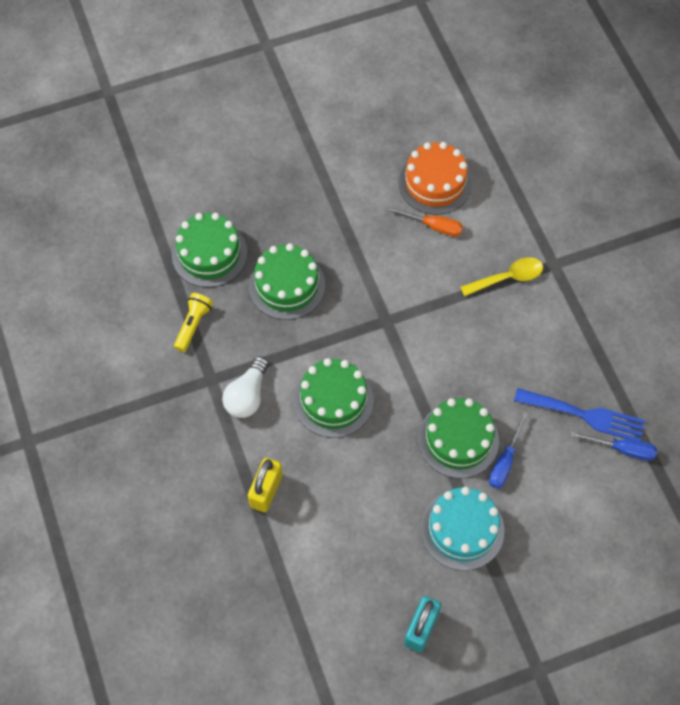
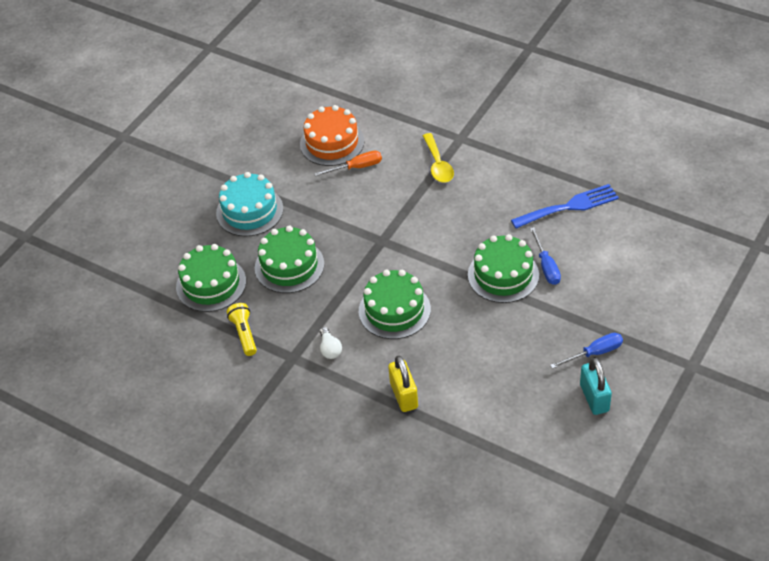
camera: 35 degrees left, 15 degrees down
(247, 396) = (330, 349): white light bulb -> white light bulb, size x0.63
(462, 529) = (560, 323): turquoise cake -> turquoise cake (249, 211)
(507, 278) = (438, 164): yellow spoon -> yellow spoon turned 135 degrees clockwise
(622, 449) = (612, 209): blue screwdriver -> blue screwdriver (594, 353)

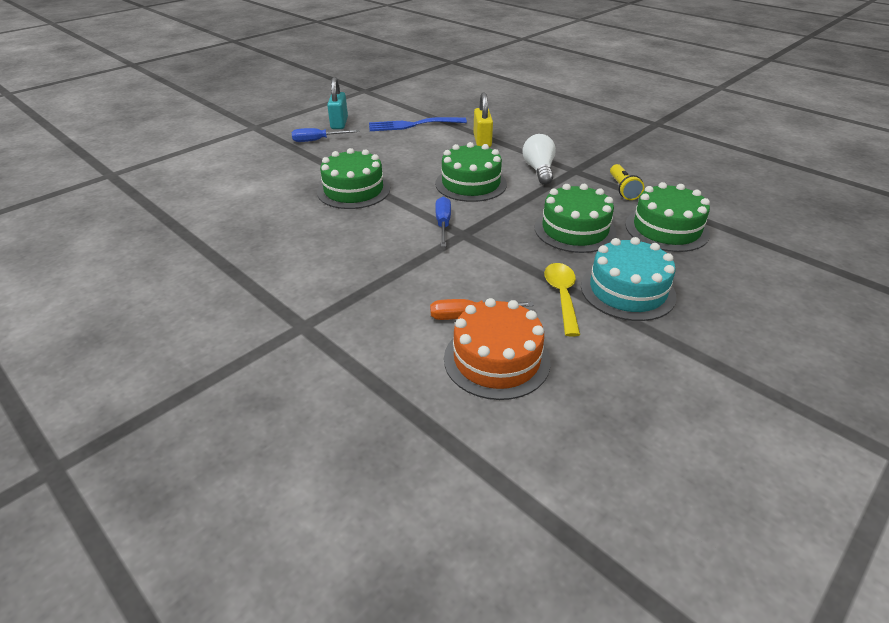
camera: 170 degrees left, 10 degrees down
(330, 349) = (539, 170): white light bulb -> white light bulb, size x1.59
(438, 164) = (355, 298): yellow spoon -> yellow spoon (562, 296)
(546, 266) = (308, 190): blue screwdriver -> blue screwdriver (443, 224)
(569, 206) = (240, 228): blue fork -> blue fork (412, 125)

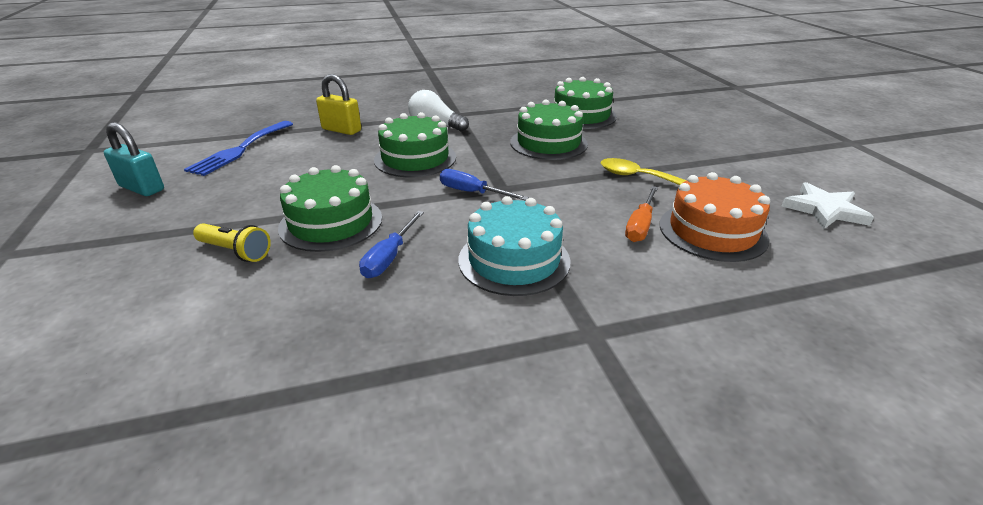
camera: 60 degrees left, 5 degrees down
(318, 140) = (158, 214): blue screwdriver -> blue screwdriver (389, 257)
(623, 189) = (509, 109): yellow flashlight -> yellow flashlight (235, 251)
(627, 290) = (650, 153): turquoise cake -> turquoise cake (514, 260)
(627, 438) = (824, 210): none -> white star

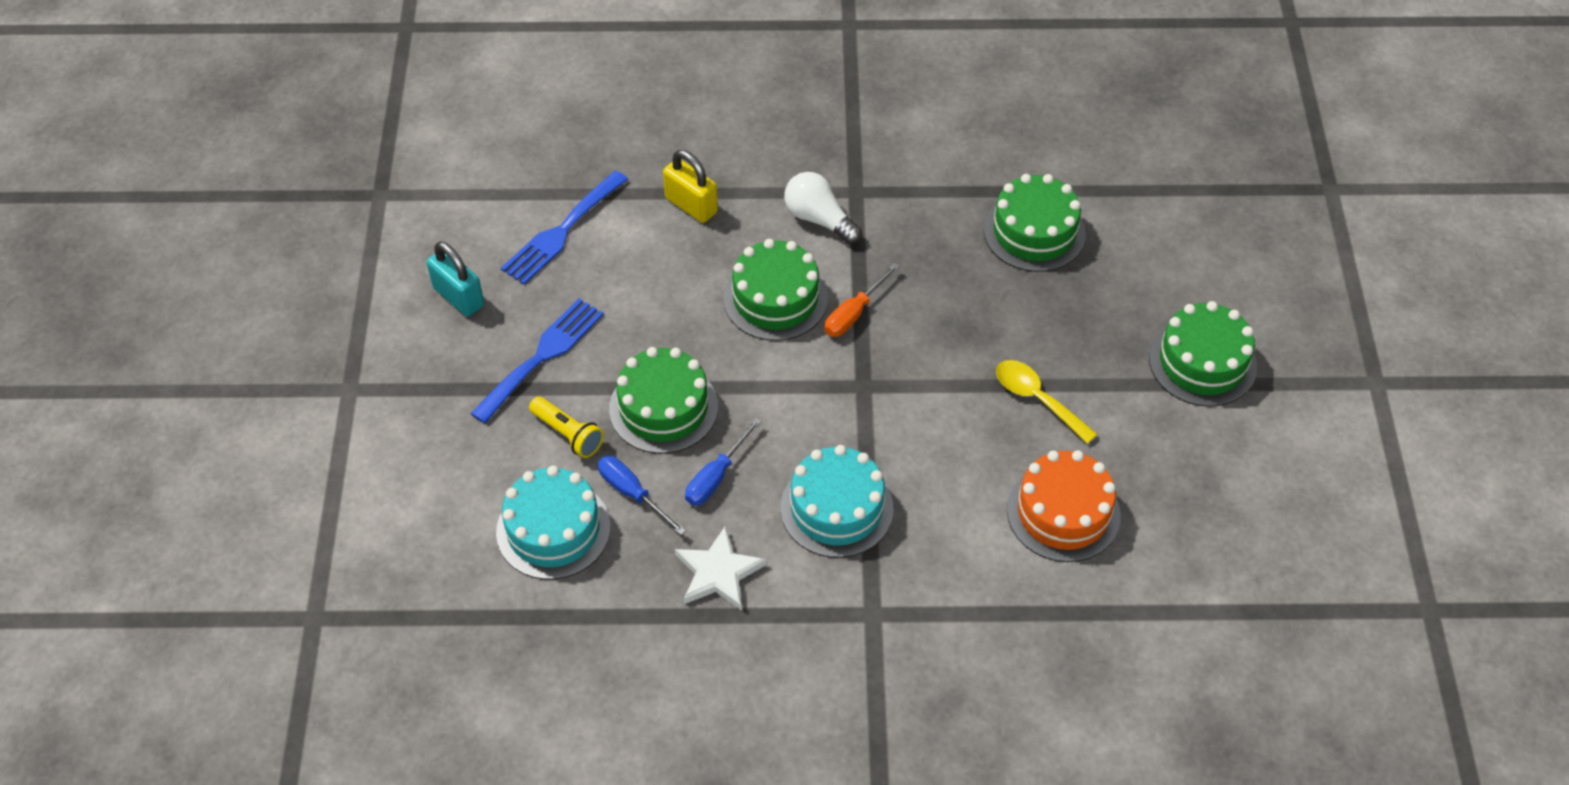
camera: 15 degrees right, 20 degrees up
(210, 325) = (553, 529): none -> turquoise cake
(215, 209) = (542, 356): none -> blue fork
(472, 192) = (826, 386): blue screwdriver -> blue screwdriver (632, 493)
(548, 143) = (957, 297): green cake -> green cake (1202, 362)
(640, 225) = (990, 486): orange screwdriver -> orange screwdriver (854, 313)
(824, 210) = (1216, 506): white star -> white star (718, 572)

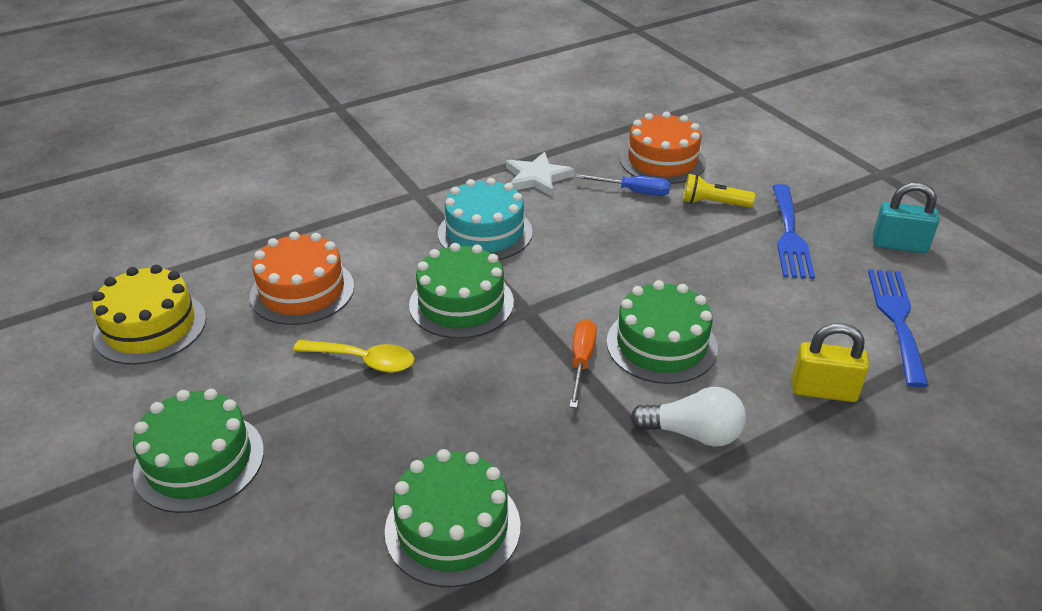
camera: 150 degrees right, 15 degrees down
(553, 529) = (662, 161): turquoise cake -> orange cake
(663, 408) = (667, 240): green cake -> green cake (461, 303)
(716, 476) = (587, 218): blue screwdriver -> none
(1225, 532) = (150, 327): none -> yellow cake

